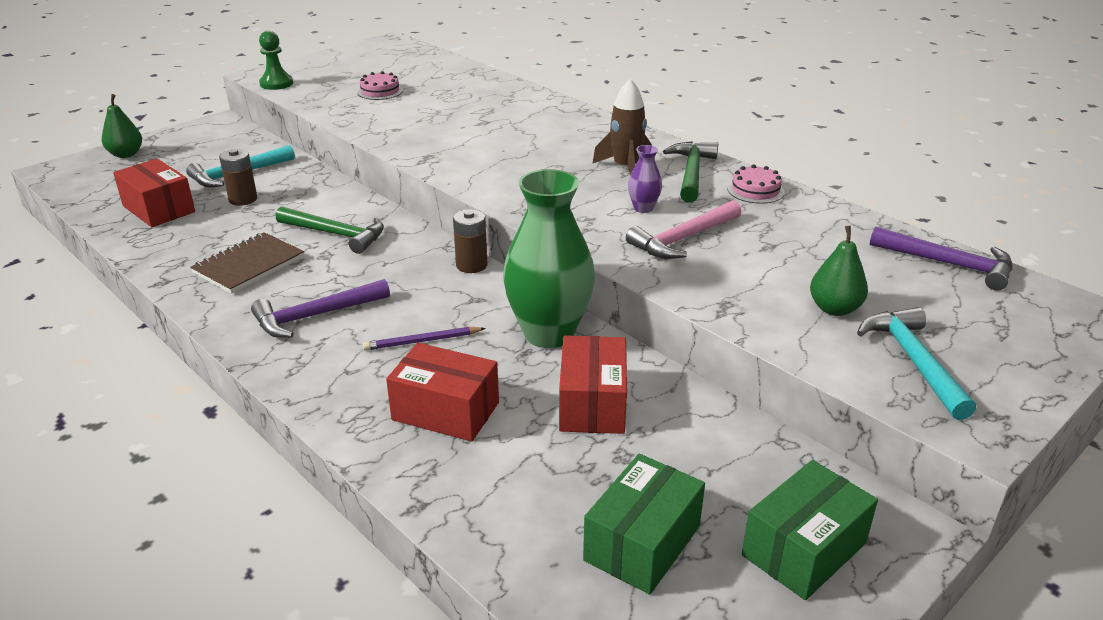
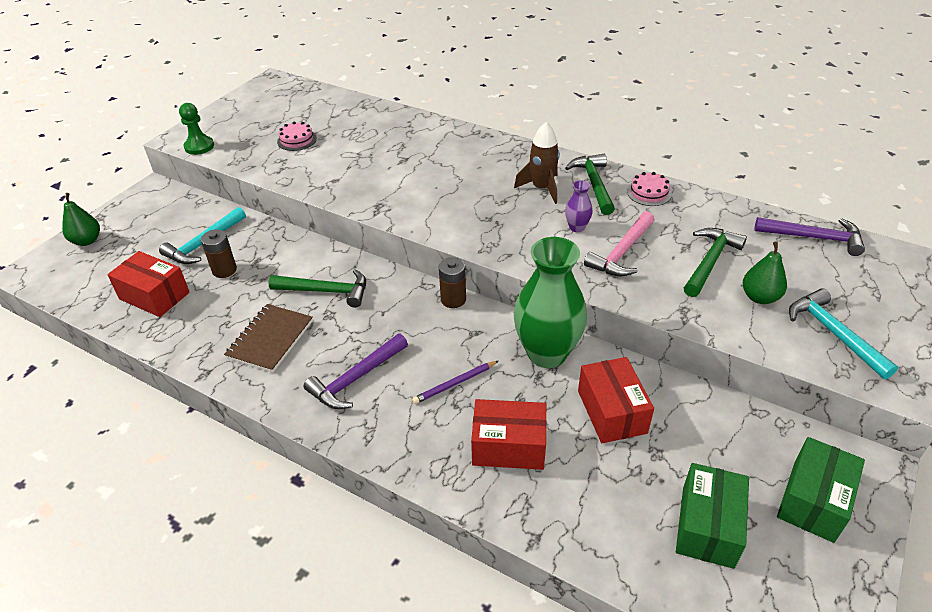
camera: 15 degrees left, 10 degrees up
(790, 265) = (709, 262): none -> green hammer

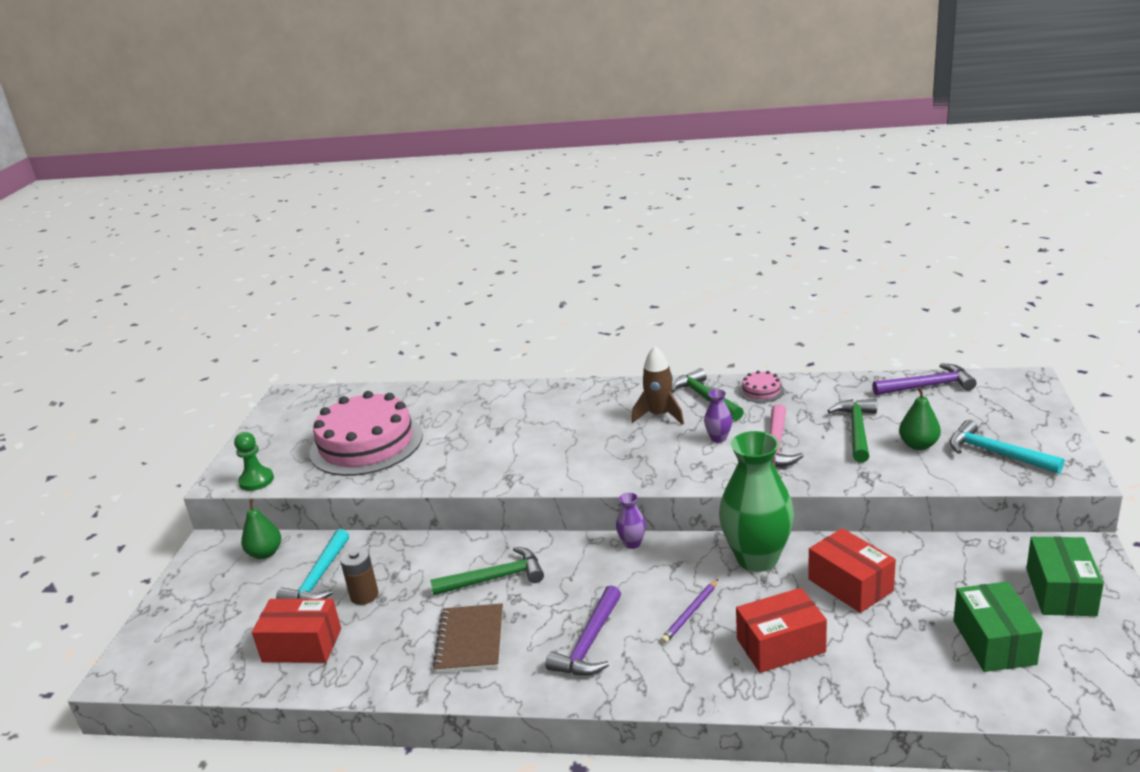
camera: 20 degrees left, 15 degrees down
(87, 241) = (170, 620): green pear -> green pear (265, 553)
(297, 140) = (366, 443): pink cake -> pink cake, size x2.50
(453, 299) = (632, 543): brown battery -> purple vase

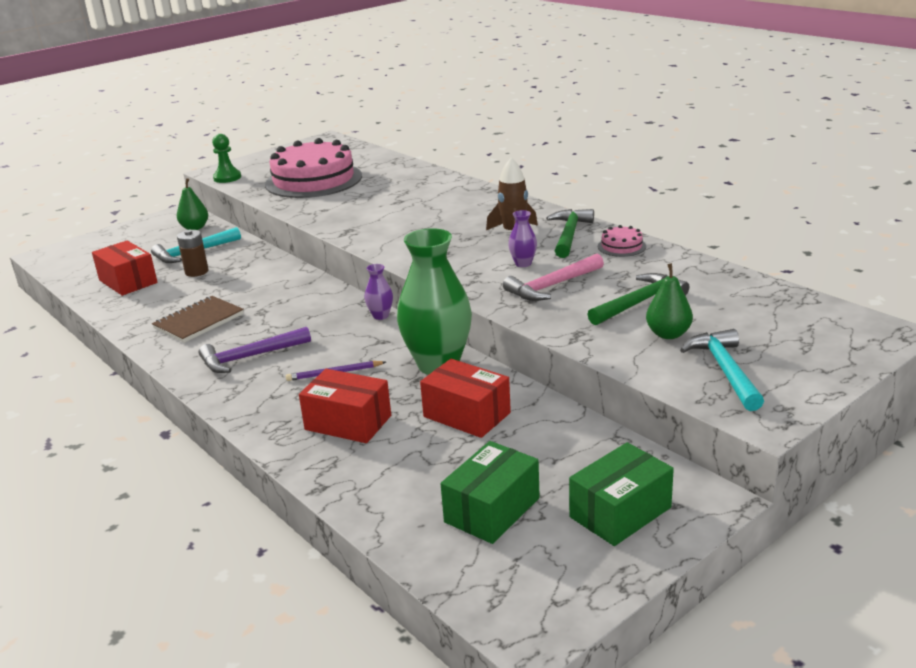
camera: 40 degrees right, 0 degrees up
(494, 578) = (271, 296): green hammer -> none
(850, 585) = (467, 415): red box -> red box turned 60 degrees counterclockwise
(927, 386) = (774, 298): purple hammer -> none

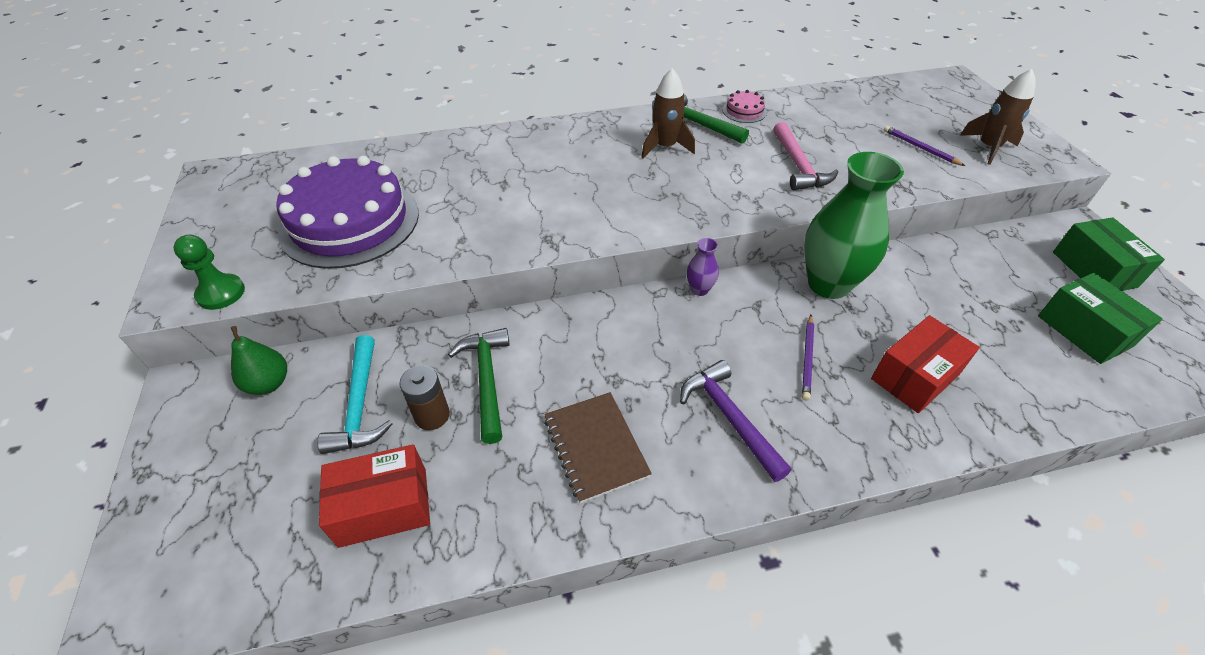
camera: 65 degrees left, 20 degrees up
(250, 357) = (729, 418): purple hammer -> purple hammer turned 150 degrees clockwise
(313, 180) = (350, 222): pink cake -> purple cake
(467, 415) = (928, 296): red box -> none
(523, 264) = (739, 164): purple vase -> none
(639, 302) = (857, 140): green hammer -> green hammer (486, 380)
(668, 334) = (920, 148): green pear -> purple pencil
(725, 371) = (988, 148): turquoise hammer -> brown rocket

